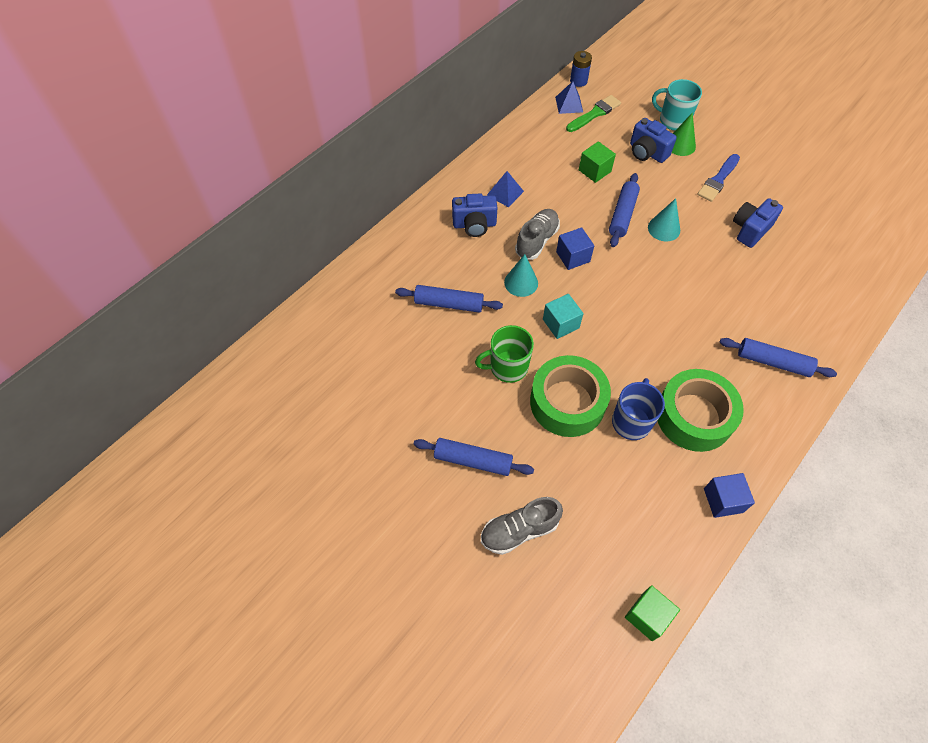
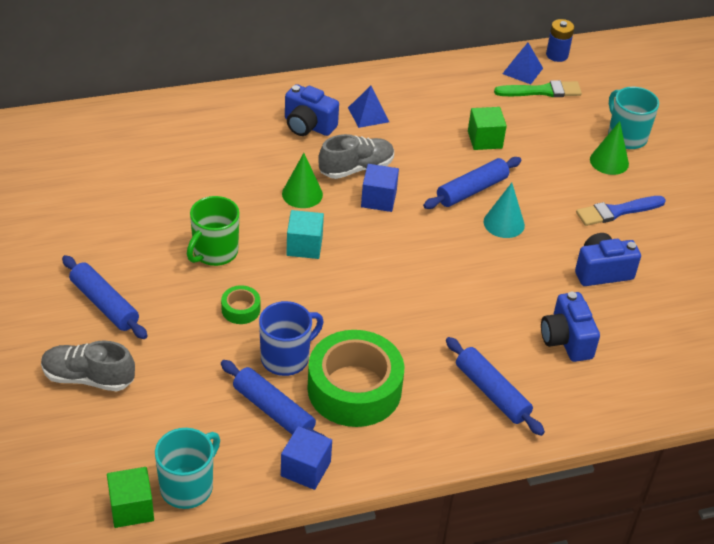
camera: 30 degrees right, 15 degrees down
(449, 303) = (214, 175): blue rolling pin -> blue rolling pin (273, 411)
(507, 367) = (214, 252): green mug -> green mug turned 75 degrees counterclockwise
(521, 282) = (302, 194): turquoise cone -> green cone
(567, 402) = (240, 309): green tape -> green tape, size x0.43
(647, 152) = (562, 150): blue camera -> blue camera (566, 340)
(666, 570) = (188, 487): none -> turquoise mug

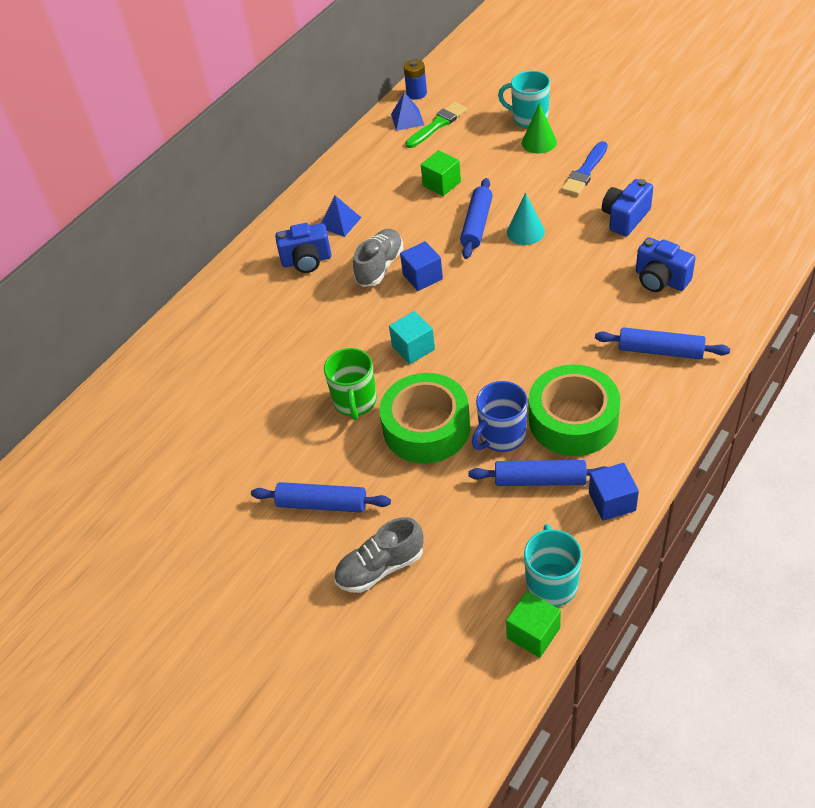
camera: 30 degrees left, 5 degrees up
(240, 309) = (426, 428): green tape -> green tape, size x2.32
(286, 358) = (501, 436): blue mug -> blue mug turned 150 degrees counterclockwise
(302, 194) = (364, 312): green cone -> none

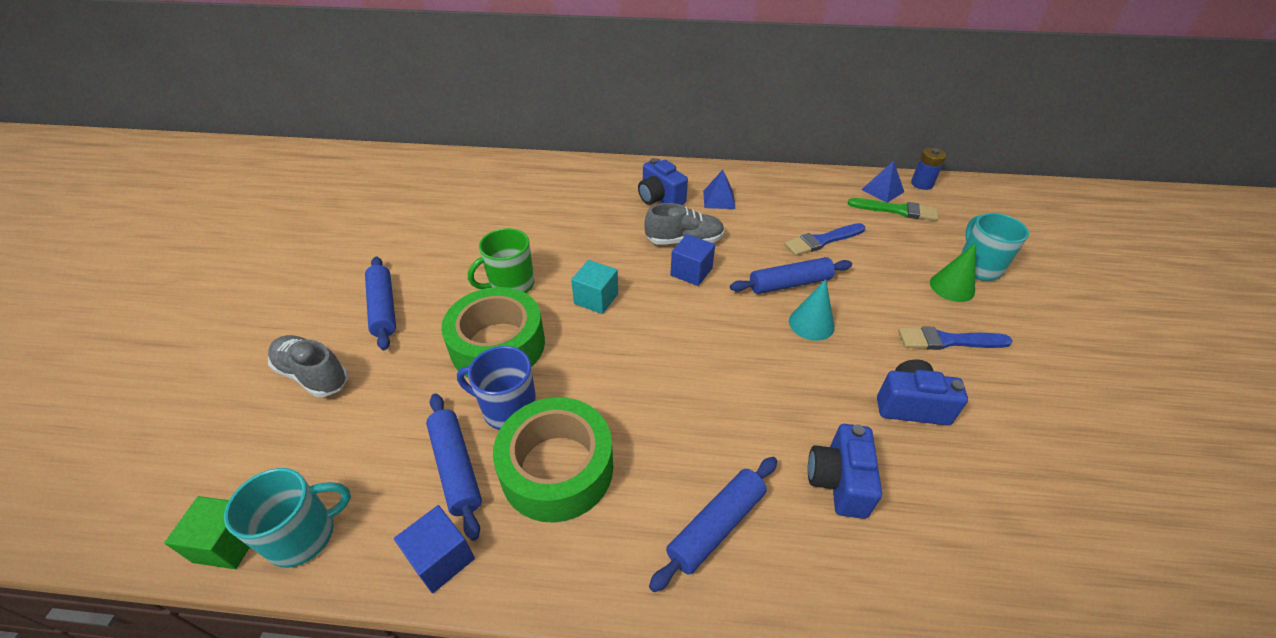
camera: 55 degrees right, 5 degrees down
(441, 184) = (822, 240): green cube -> blue brush
(660, 351) = (716, 526): blue rolling pin -> blue rolling pin turned 60 degrees clockwise

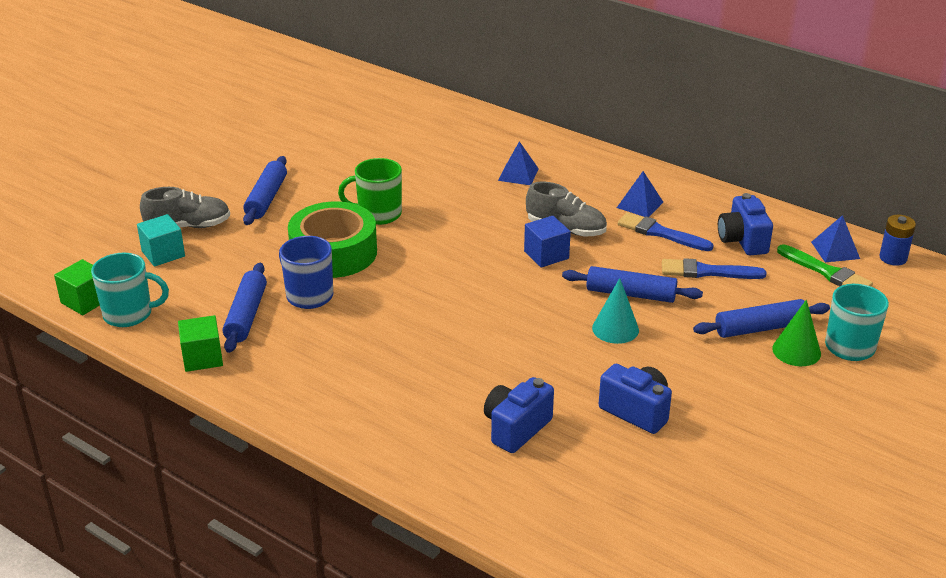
camera: 30 degrees right, 10 degrees down
(313, 375) = (188, 226): grey shoe -> grey shoe turned 105 degrees clockwise
(441, 558) = (202, 358): blue cube -> green cube
(557, 468) = (314, 341): green tape -> none
(596, 298) = (441, 247): turquoise cube -> turquoise cube (163, 254)
(602, 204) = (518, 174): none -> blue pyramid
(660, 198) = (580, 186): blue camera -> blue camera (742, 241)
(716, 526) = (396, 414): blue rolling pin -> blue rolling pin (760, 328)
(948, 340) = (733, 385): blue brush -> blue brush (660, 233)

